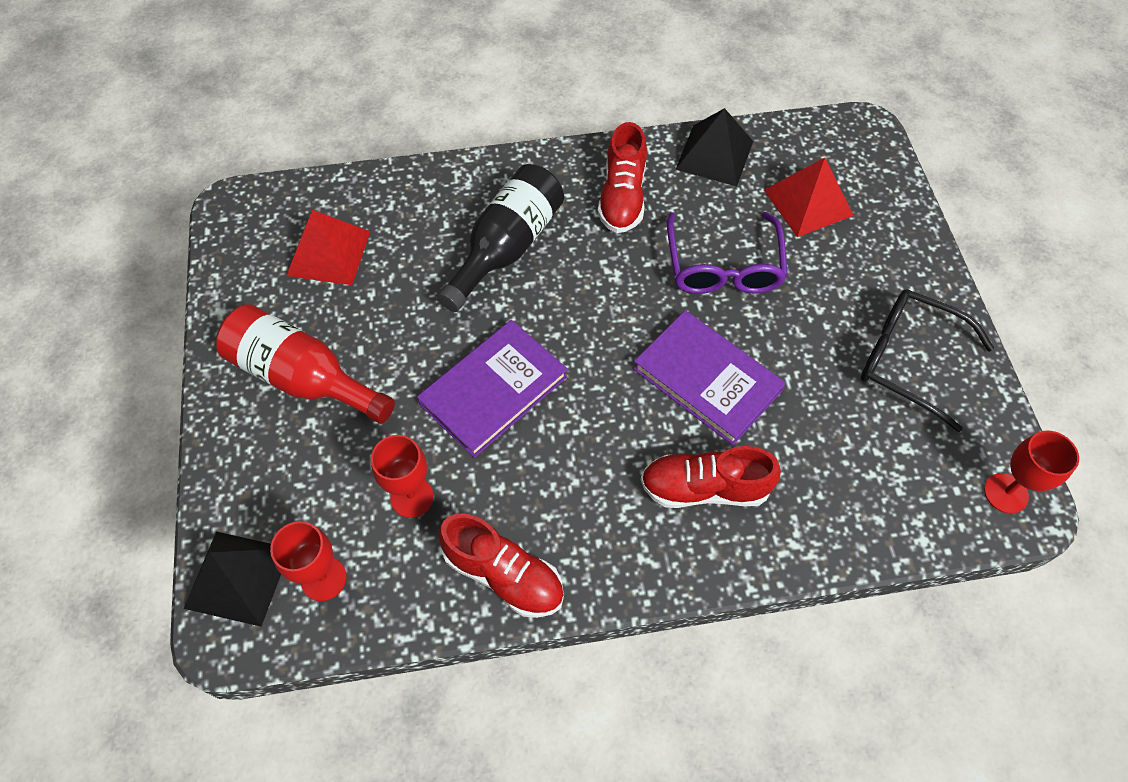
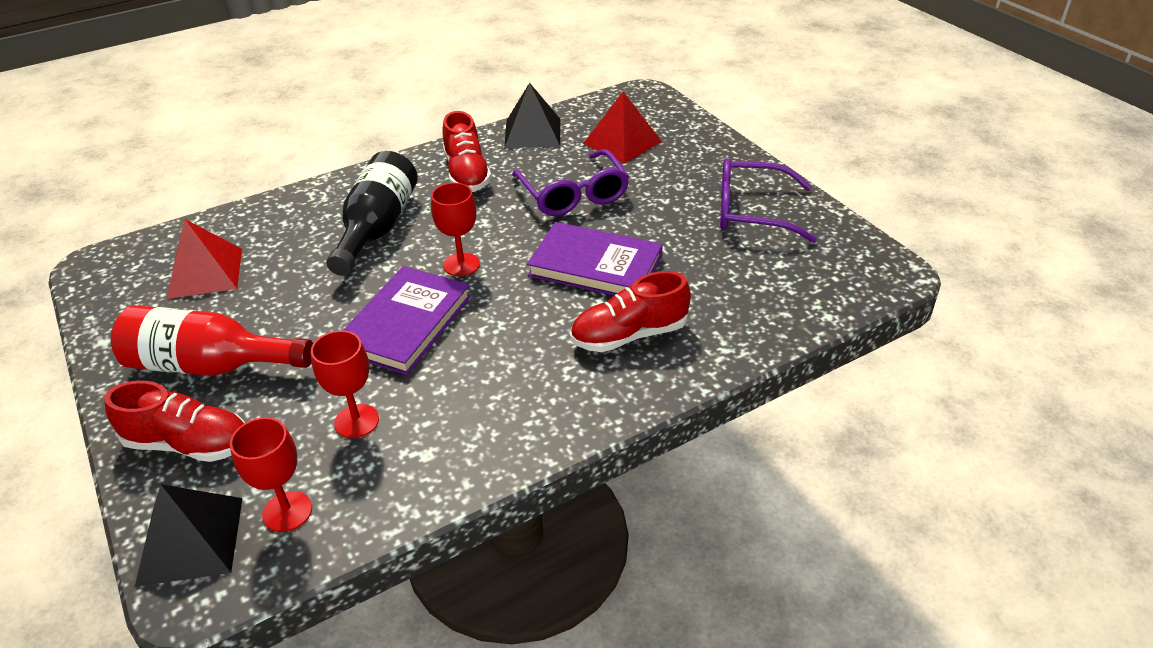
camera: 20 degrees left, 20 degrees down
(504, 574) = (473, 450): red shoe -> red shoe (189, 444)
(909, 361) = (752, 212): black glasses -> purple glasses
(1006, 493) = (873, 269): red goblet -> red goblet (461, 264)

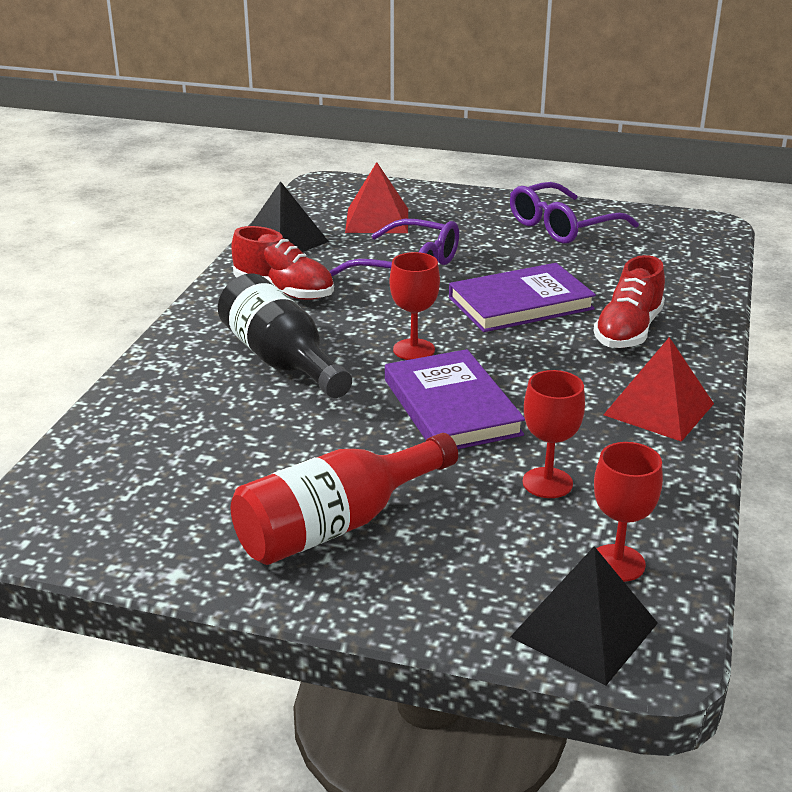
camera: 45 degrees left, 10 degrees down
(189, 444) = (441, 581): red shoe -> none
(205, 273) = (171, 470): red pyramid -> red pyramid (658, 409)

